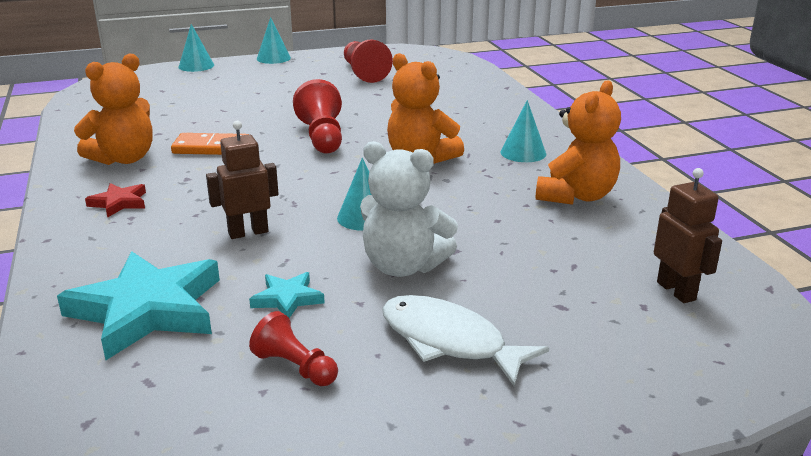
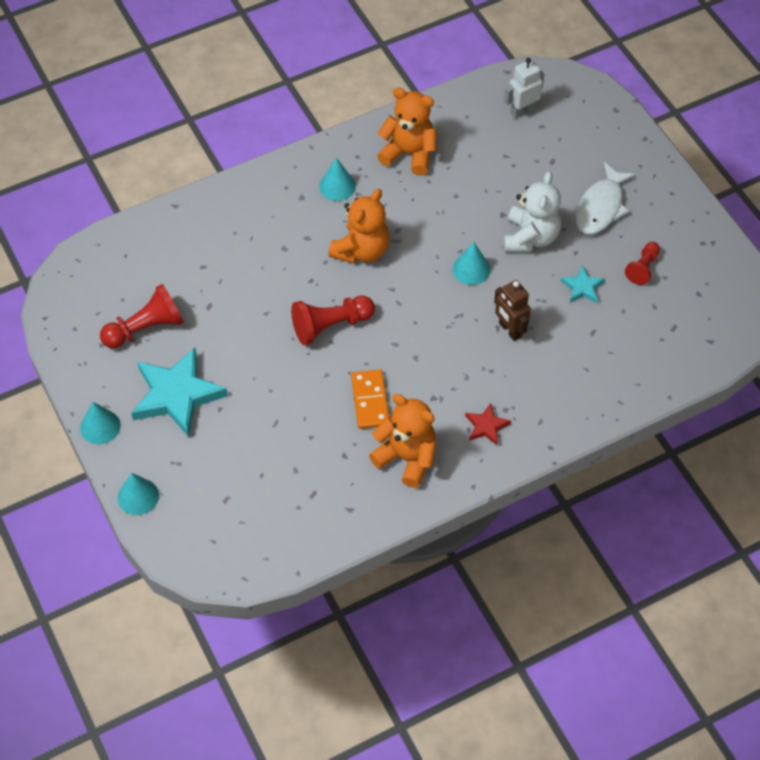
camera: 100 degrees left, 30 degrees up
(147, 310) = (614, 352): turquoise star -> turquoise star (177, 395)
(676, 291) = (522, 111): brown robot -> white robot

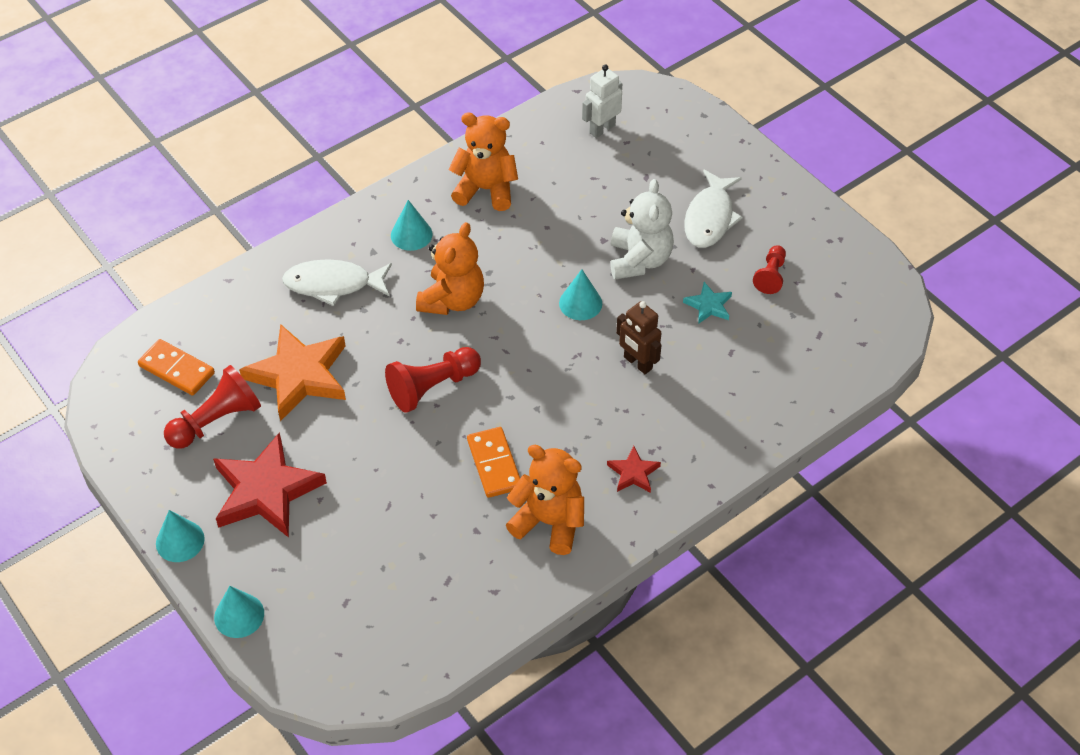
camera: 10 degrees left, 5 degrees down
(119, 279) = (176, 369): none -> orange domino
(177, 395) = (266, 491): turquoise star -> red star
(220, 299) = (299, 375): none -> orange star
(262, 222) = (333, 284): none -> white fish

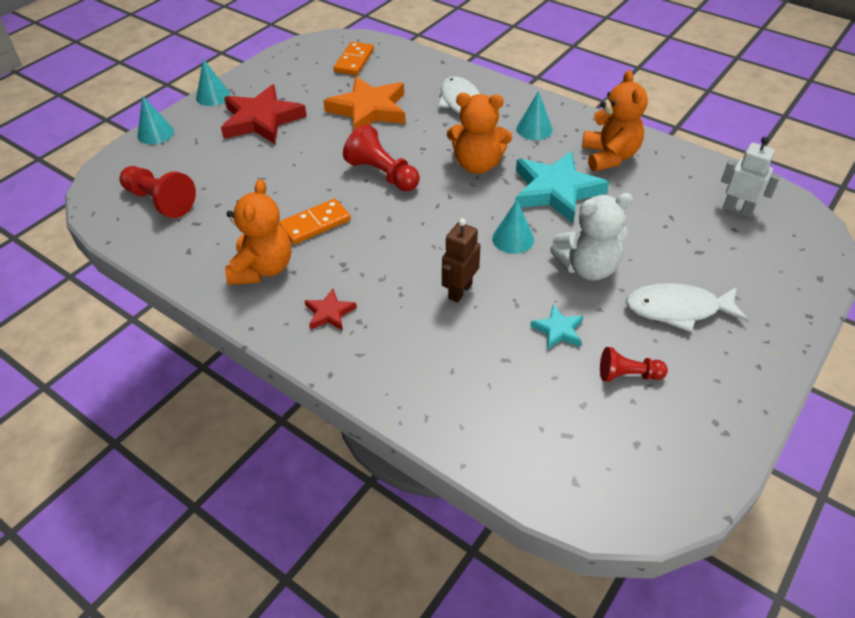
camera: 75 degrees right, 5 degrees down
(216, 421) = (316, 86): red pawn -> red pawn (160, 201)
(522, 249) = (555, 190): none -> turquoise star

